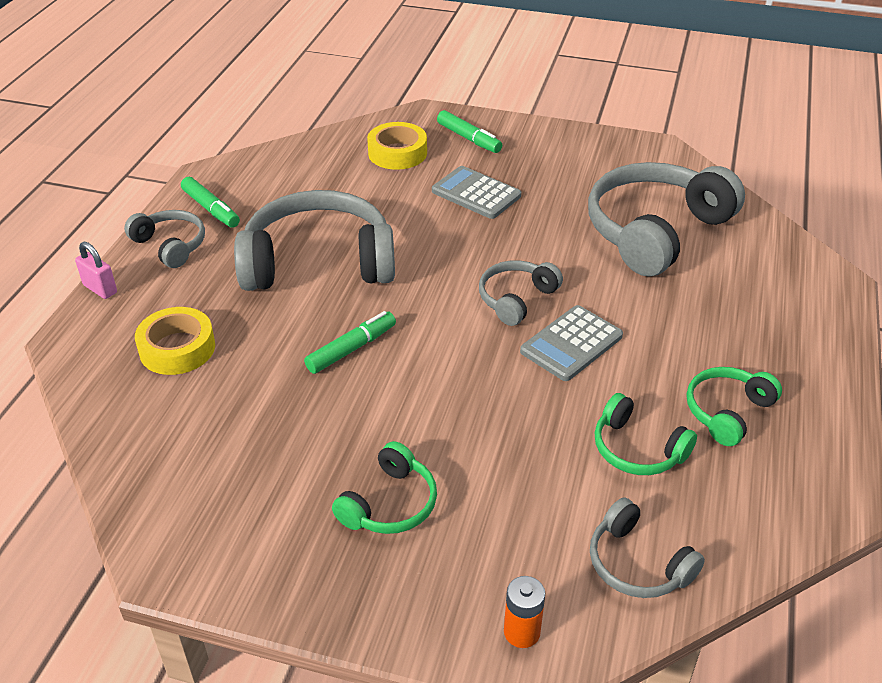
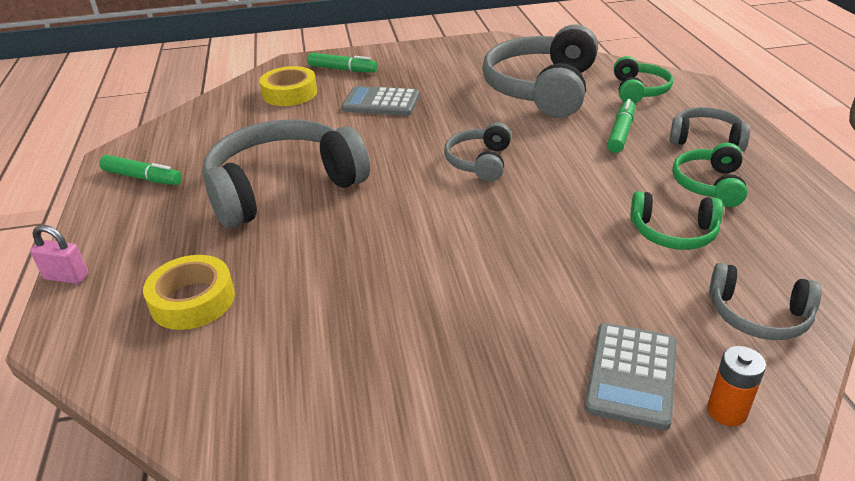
camera: 25 degrees left, 5 degrees down
(170, 245) = (121, 218): grey headphones -> grey headphones (706, 139)
(351, 349) = (370, 242): green marker -> green marker (621, 133)
(389, 504) = (515, 354): green headphones -> green headphones (639, 90)
(571, 344) = (552, 178): grey calculator -> grey calculator (631, 375)

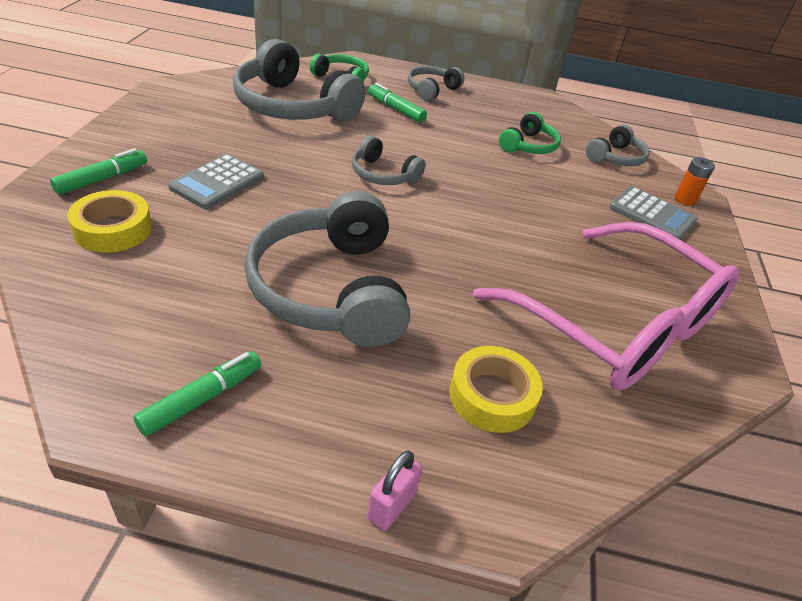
camera: 75 degrees left, 5 degrees up
(345, 368) = (615, 323): none -> pink glasses
(709, 185) = (485, 113): green headphones -> none

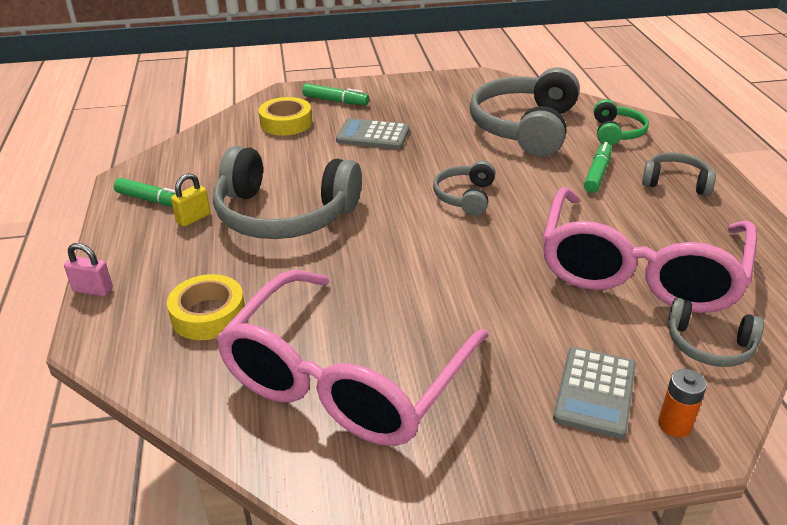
camera: 75 degrees right, 5 degrees down
(282, 367) = (193, 218): none -> yellow padlock
(331, 289) = (284, 214): grey headphones -> grey headphones turned 135 degrees counterclockwise
(528, 146) = (639, 269): green headphones -> pink glasses

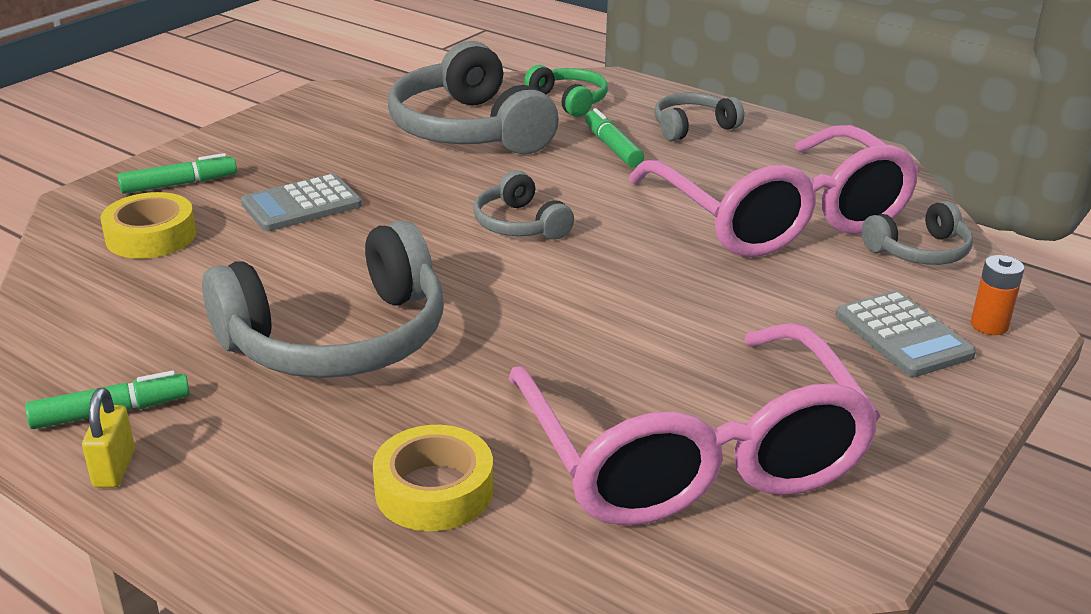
camera: 45 degrees left, 5 degrees down
(93, 290) = (219, 558): pink padlock -> none
(193, 218) = (217, 402): yellow padlock -> yellow padlock (114, 469)

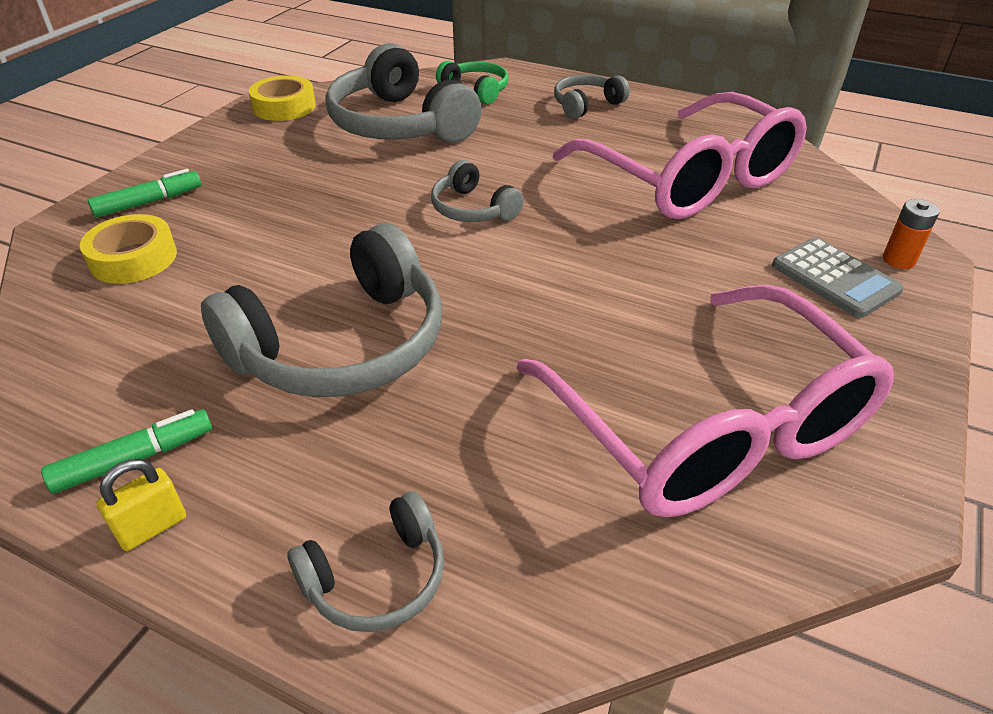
camera: 10 degrees left, 10 degrees up
(114, 469) = (152, 527): yellow padlock -> yellow padlock turned 60 degrees clockwise
(301, 205) = (270, 211): grey calculator -> none
(434, 490) = (484, 501): yellow tape -> yellow tape (284, 107)
(612, 147) = (527, 129): green marker -> none
(919, 251) = (813, 198): grey headphones -> grey headphones (377, 578)

